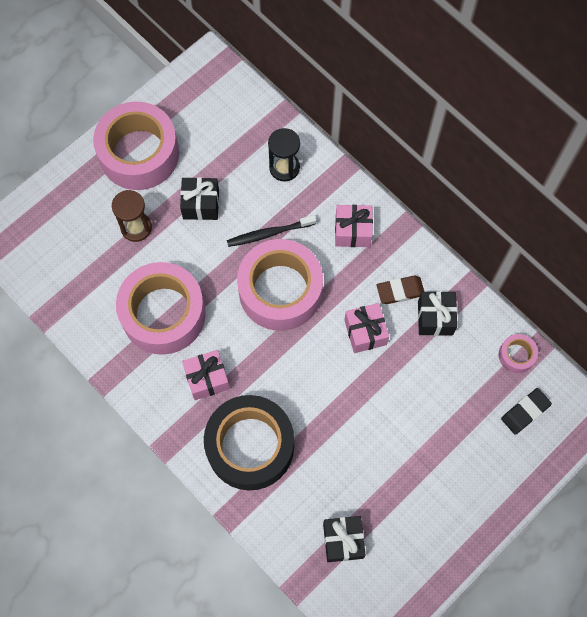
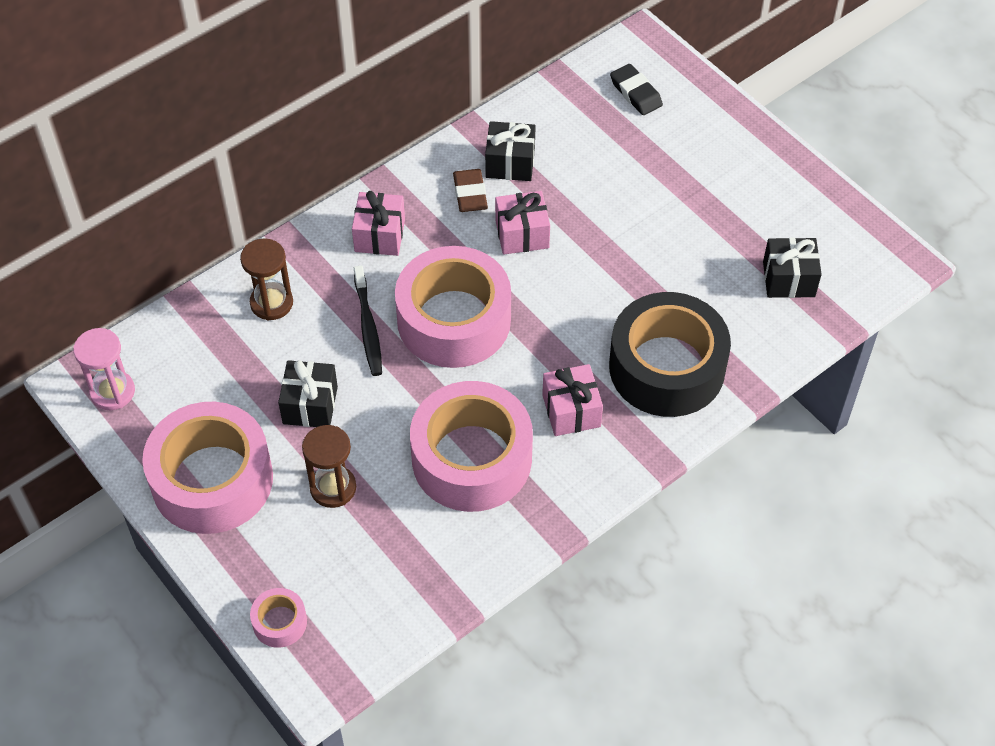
camera: 85 degrees left, 15 degrees down
(203, 83) = (112, 392): none -> pink hourglass
(284, 168) = (271, 303): black hourglass -> brown hourglass
(516, 355) = (565, 93): pink tape -> pink tape (280, 622)

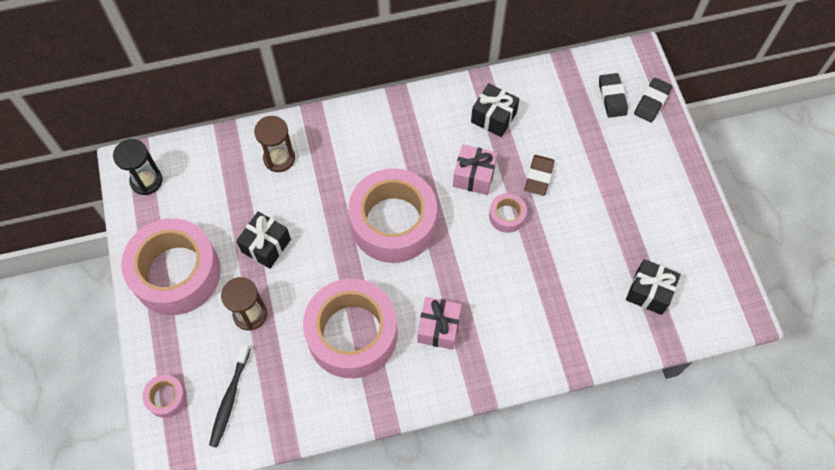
camera: 25 degrees right, 10 degrees up
(112, 392) = (146, 181): pink hourglass -> black hourglass
(368, 326) = (333, 203): black toothbrush -> black toothbrush (230, 398)
(379, 235) = (376, 137): pink gift -> none
(470, 194) = (453, 130): brown eraser -> brown eraser (539, 177)
(584, 262) = (507, 216): none -> pink tape
(667, 367) = (523, 324): black tape -> none
(683, 82) = (652, 102): none -> black eraser

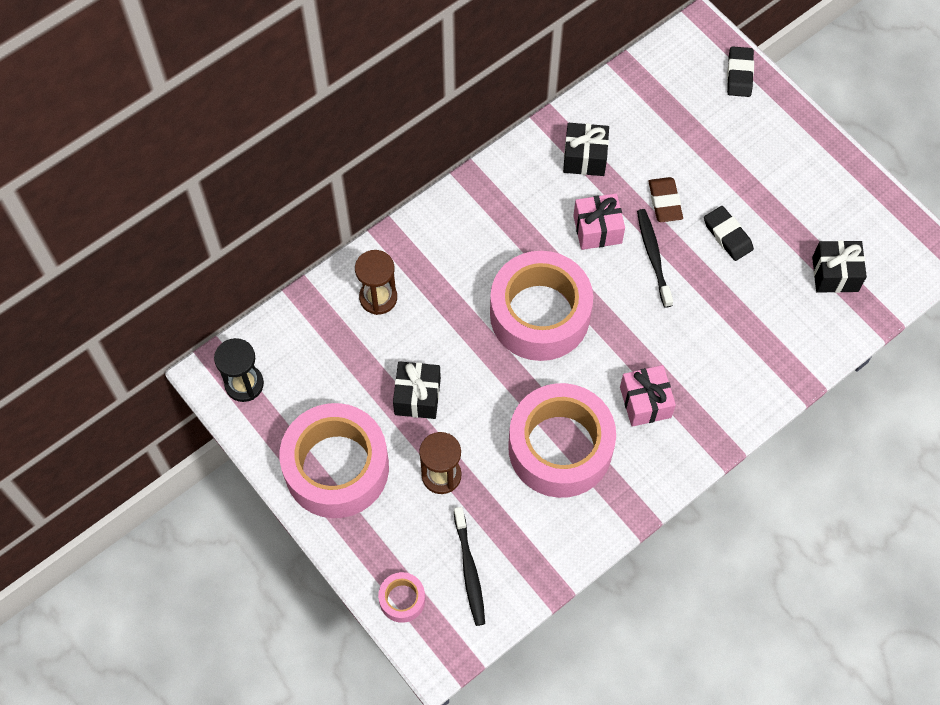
camera: 25 degrees left, 0 degrees up
(507, 216) = (653, 257): pink tape -> black toothbrush
(612, 97) = (696, 86): black eraser -> black eraser (727, 235)

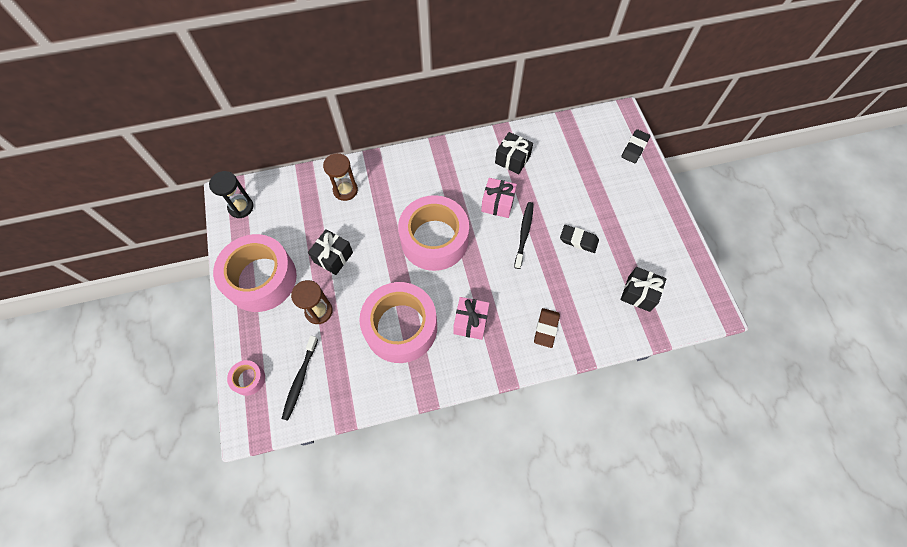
camera: 25 degrees right, 0 degrees up
(665, 202) = (548, 204): brown eraser -> brown eraser (546, 328)
(727, 235) = (578, 240): black eraser -> black eraser turned 60 degrees counterclockwise

